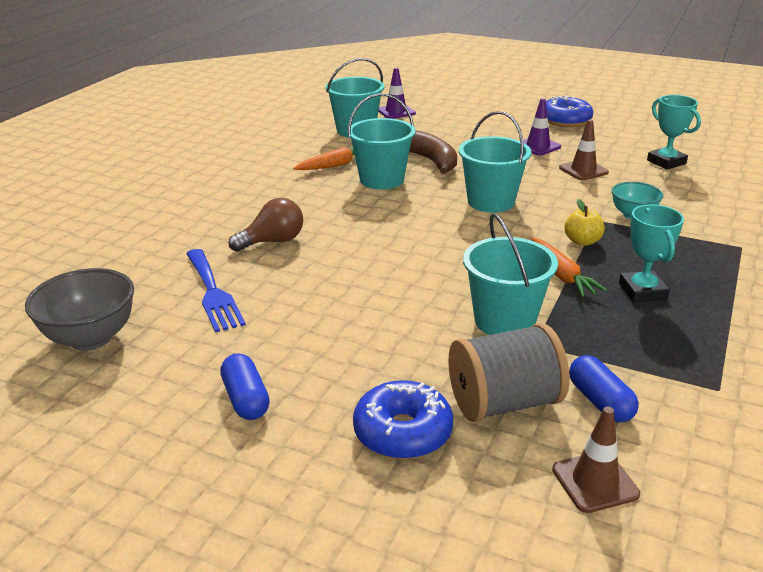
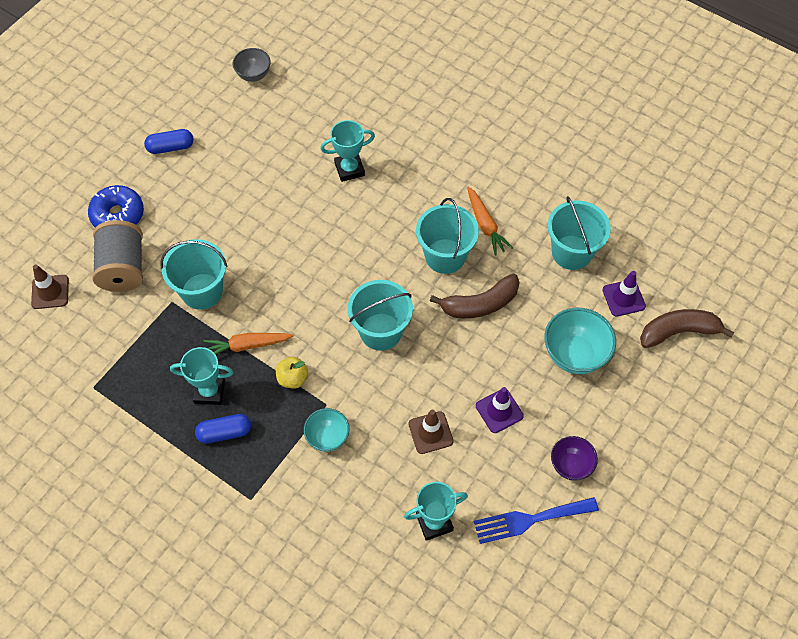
camera: 100 degrees right, 30 degrees up
(91, 338) = (253, 75): grey bowl -> grey bowl, size x0.62
(213, 293) = (287, 133): blue fork -> blue fork (530, 520)
(273, 241) = (349, 169): brown light bulb -> turquoise trophy
(419, 95) = (678, 332): none -> brown banana
(462, 124) = (575, 355): none -> turquoise bowl
(565, 121) = (571, 465): blue donut -> purple bowl
(600, 401) = (106, 317): blue capsule -> blue capsule (224, 433)

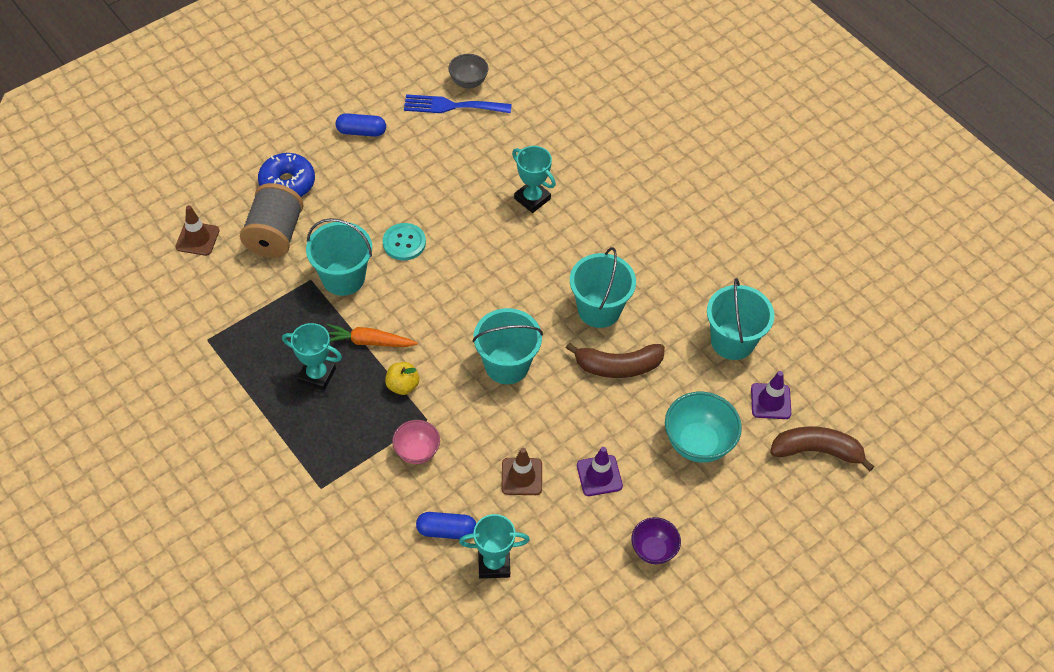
camera: 15 degrees right, 5 degrees down
(224, 433) = (318, 418): blue capsule -> blue capsule (446, 531)
(247, 242) = (404, 243): none -> turquoise button
(327, 437) = (417, 452): turquoise bowl -> pink bowl
(349, 169) = (532, 199): turquoise trophy -> turquoise trophy turned 45 degrees clockwise
(485, 225) = (652, 290): orange carrot -> none
(530, 520) = (592, 590): blue fork -> blue fork (452, 106)

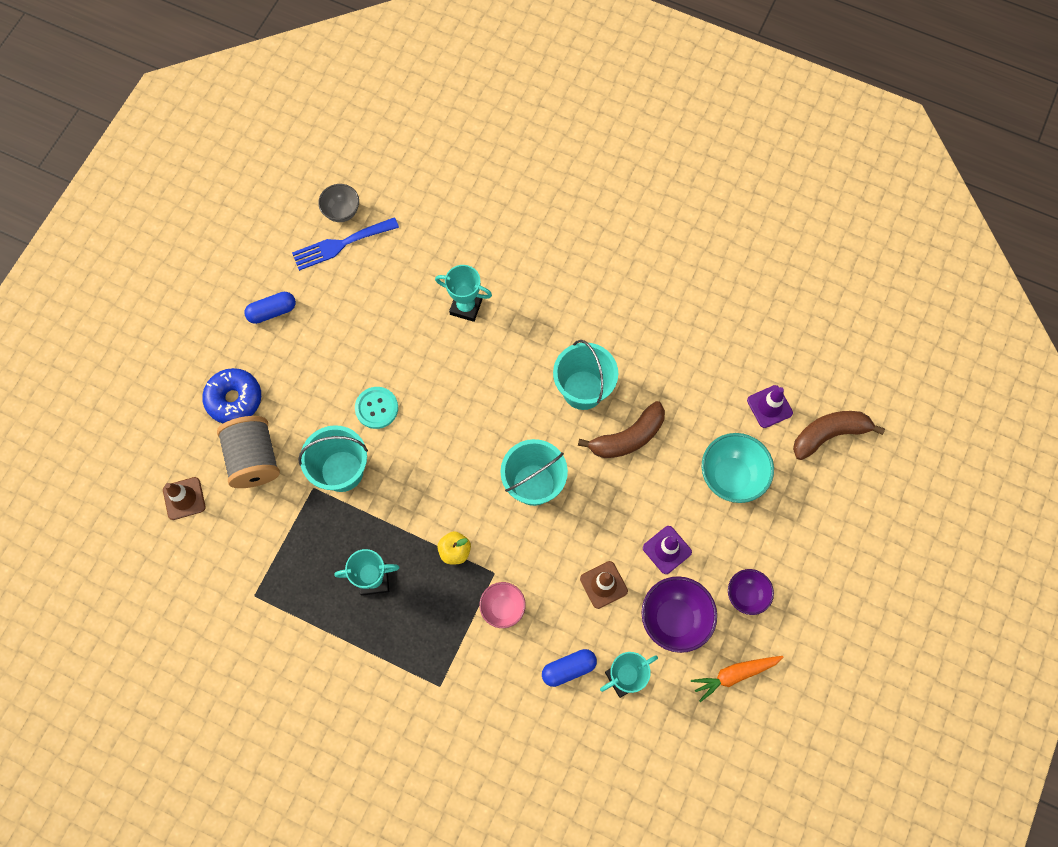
camera: 25 degrees left, 15 degrees up
(369, 342) = (401, 523): orange carrot -> orange carrot (734, 675)
(571, 537) = (674, 619): none -> purple bowl
(732, 341) = (710, 364): turquoise bucket -> none

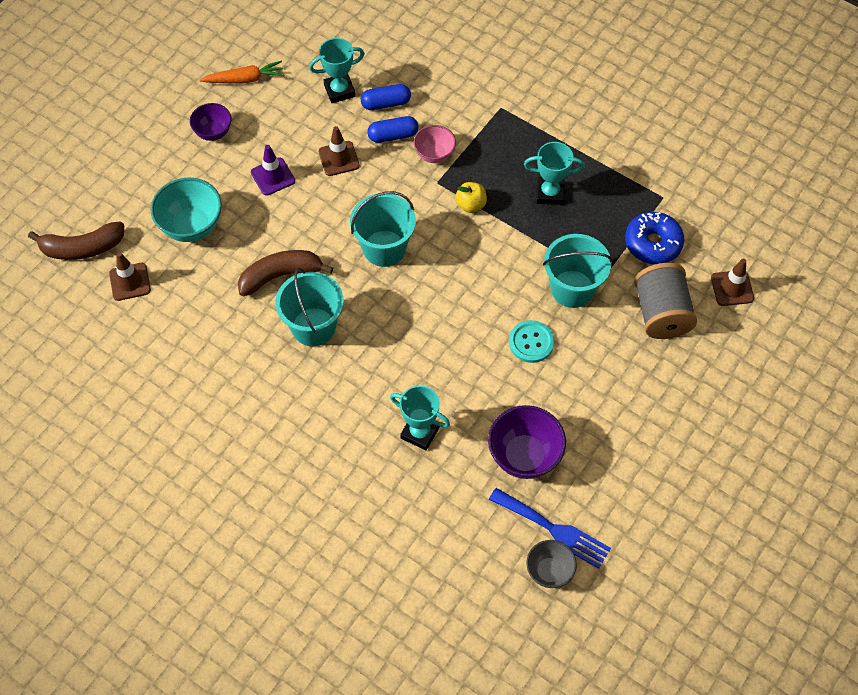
camera: 170 degrees left, 10 degrees down
(234, 399) = (681, 374): blue donut -> blue donut (653, 243)
(272, 311) = (638, 462): blue capsule -> blue capsule (393, 135)
(341, 244) = (554, 529): blue fork -> blue fork turned 45 degrees clockwise
(674, 619) = (283, 125): purple bowl -> purple bowl (524, 456)
(769, 406) = (130, 282): purple traffic cone -> brown traffic cone

